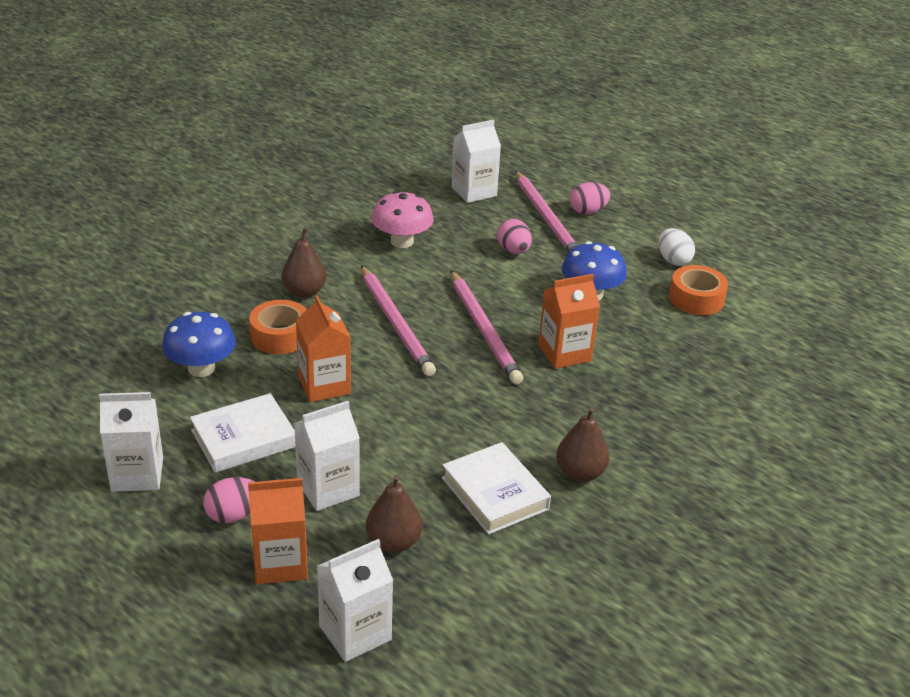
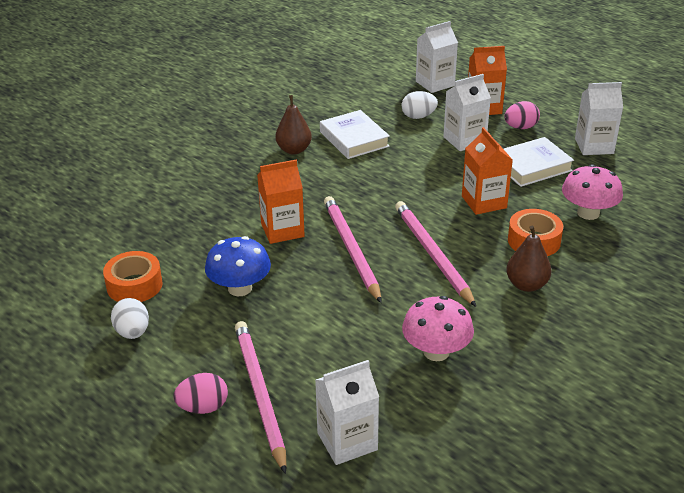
camera: 175 degrees left, 0 degrees up
(201, 368) = (588, 213): blue mushroom -> pink mushroom
(393, 542) = (418, 116): brown pear -> white egg
(513, 251) = (309, 341): pink egg -> none

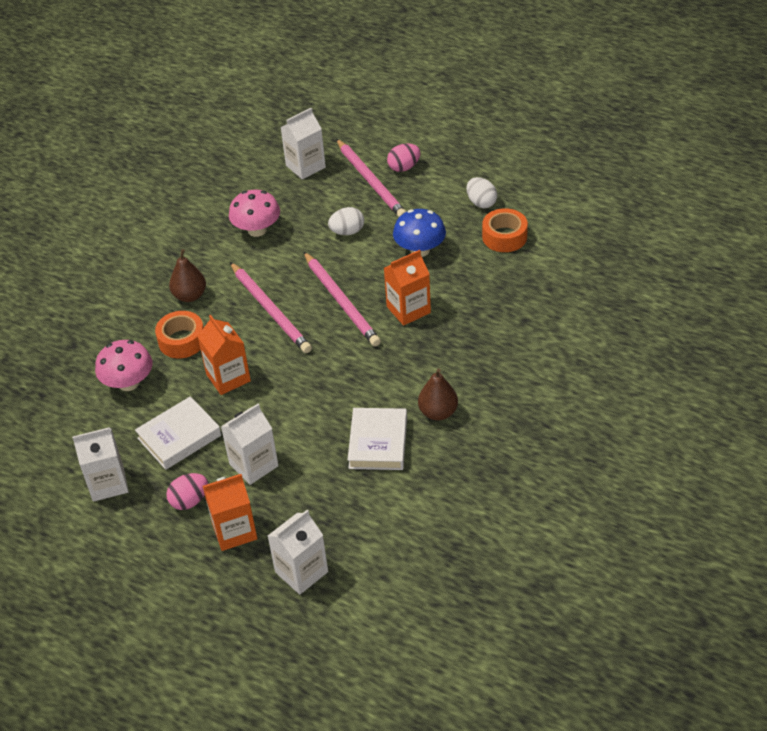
camera: 170 degrees right, 10 degrees up
(354, 139) = (378, 443): white book -> white book turned 45 degrees clockwise
(418, 116) = (312, 497): white egg -> white egg (347, 232)

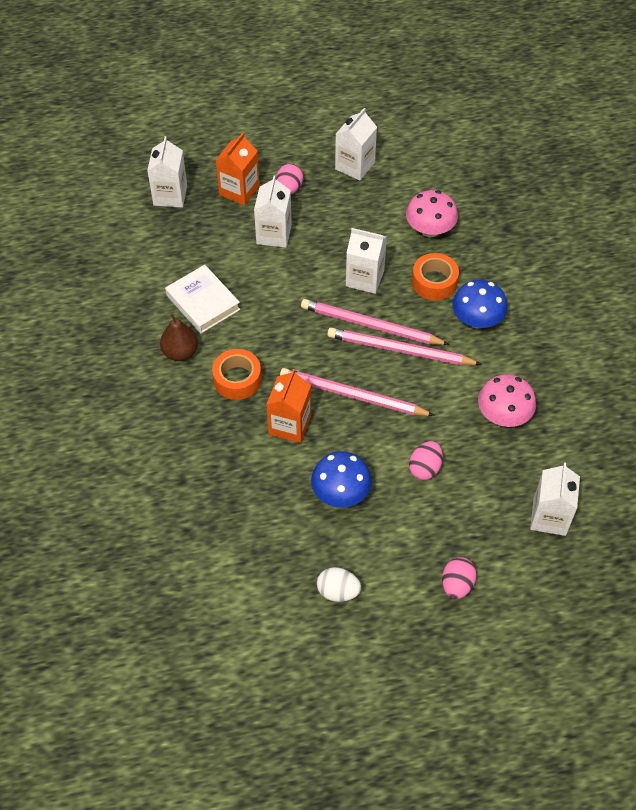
camera: 135 degrees right, 10 degrees up
(179, 437) = (347, 219): white book -> none
(190, 296) = (477, 320): brown pear -> blue mushroom
(228, 378) = (364, 278): orange carton -> white carton
(347, 232) = (425, 468): white egg -> pink egg
(371, 181) = (469, 543): pink pencil -> pink pencil (371, 326)
(504, 237) = (278, 563): orange tape -> orange tape (237, 379)

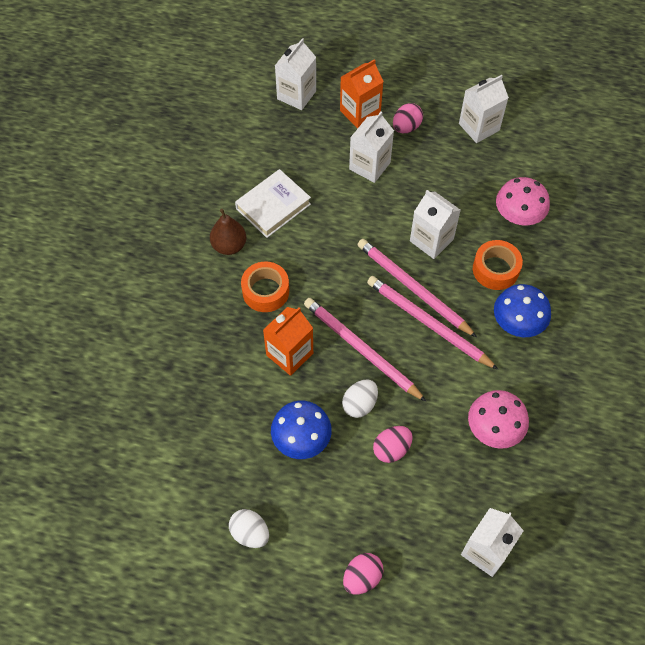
camera: 25 degrees right, 5 degrees up
(203, 302) = (273, 206): white book -> white book turned 60 degrees clockwise
(376, 442) = (359, 404): none -> white egg

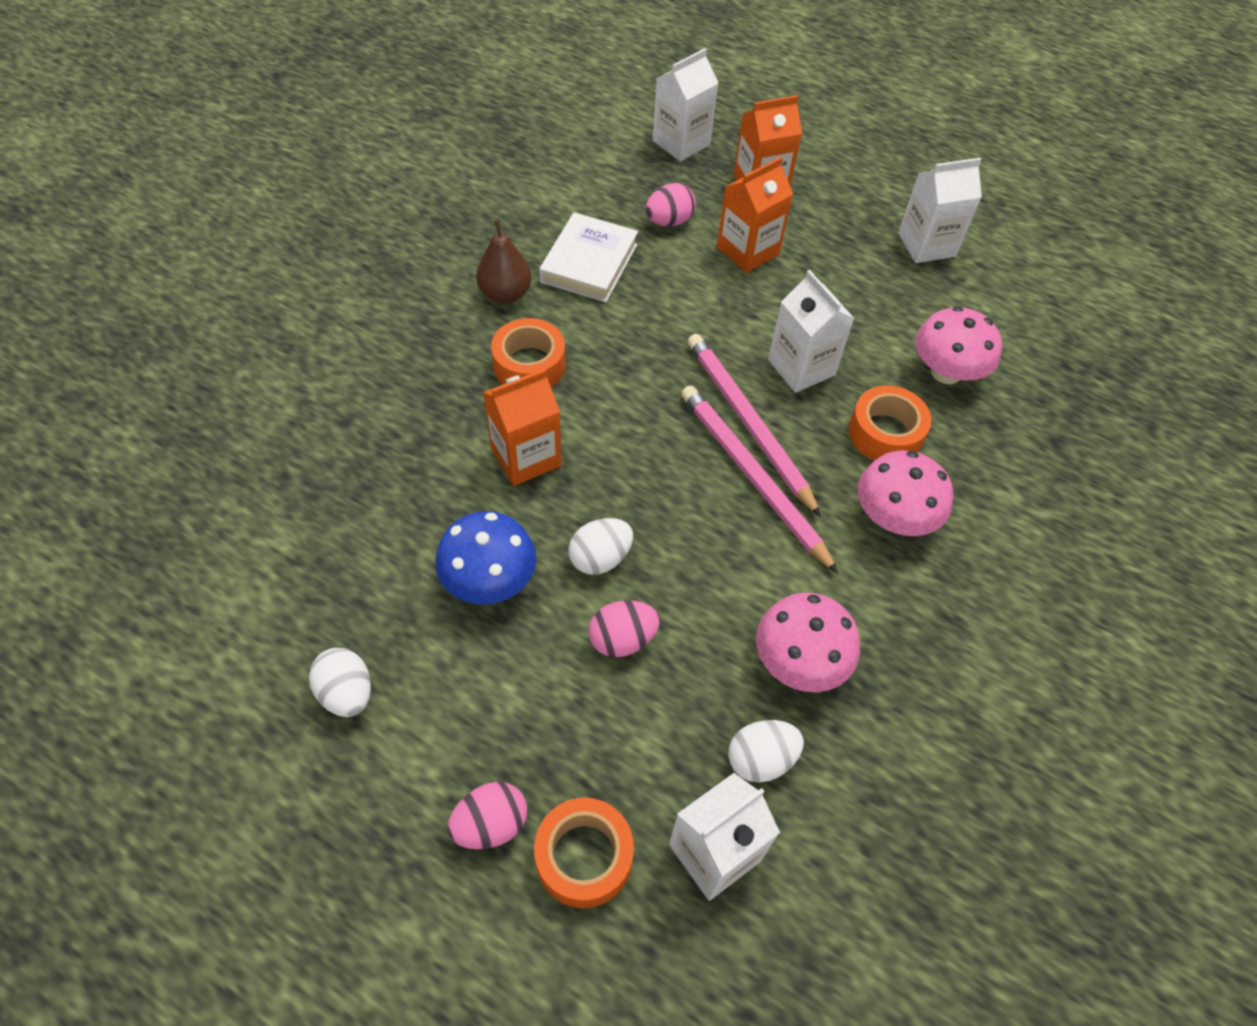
camera: 15 degrees right, 5 degrees down
(273, 206) = (589, 263): white book -> white book turned 45 degrees counterclockwise
(361, 350) = (635, 483): pink pencil -> none
(369, 166) = (747, 250): white carton -> orange carton
(406, 127) = (819, 218): pink egg -> pink egg (669, 221)
(418, 577) = (584, 857): none -> orange tape
(492, 492) = (761, 759): none -> white egg
(517, 323) = (893, 517): blue mushroom -> pink mushroom

